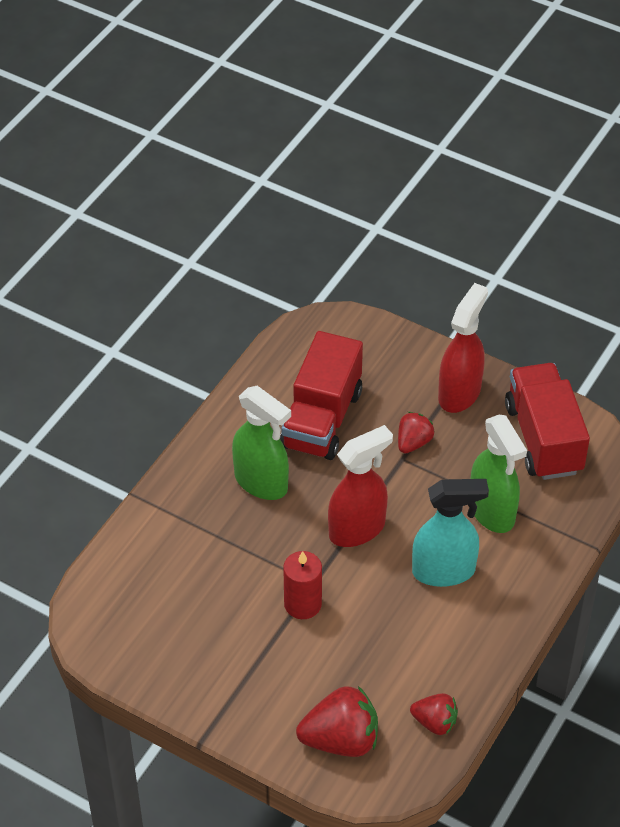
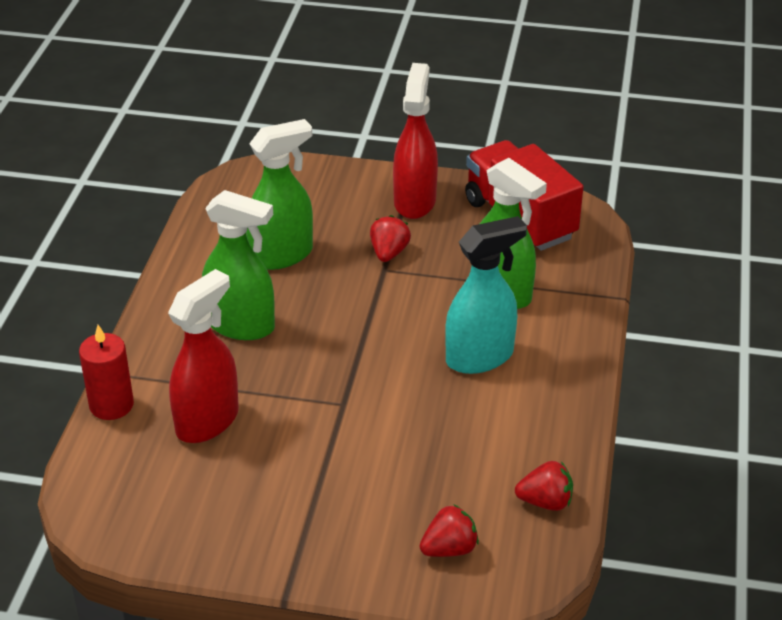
camera: 20 degrees left, 10 degrees down
(302, 604) = (341, 427): red candle -> red candle (111, 405)
(322, 419) = (282, 255): red truck -> green spray bottle
(341, 740) = (449, 549): red strawberry -> red strawberry, size x0.59
(357, 529) = (367, 342): red spray bottle -> red spray bottle (208, 421)

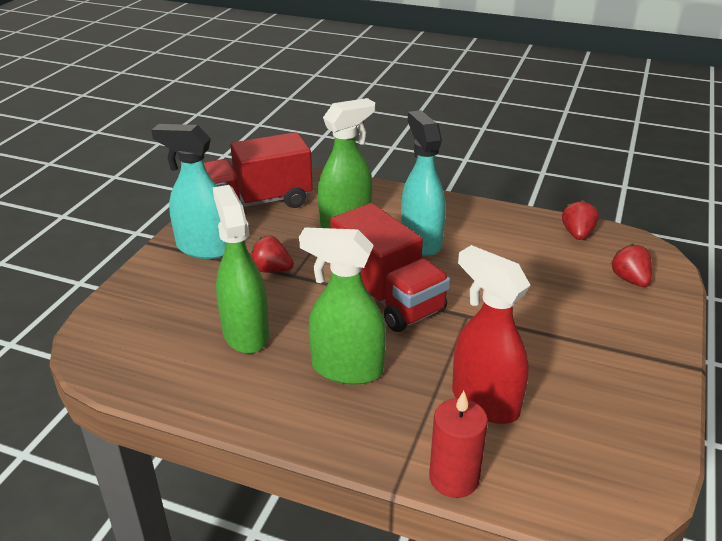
camera: 80 degrees left, 5 degrees down
(241, 326) = (346, 369): green spray bottle -> green spray bottle turned 105 degrees counterclockwise
(362, 341) = (387, 296): none -> red truck
(415, 201) = (204, 248): red spray bottle -> turquoise spray bottle

